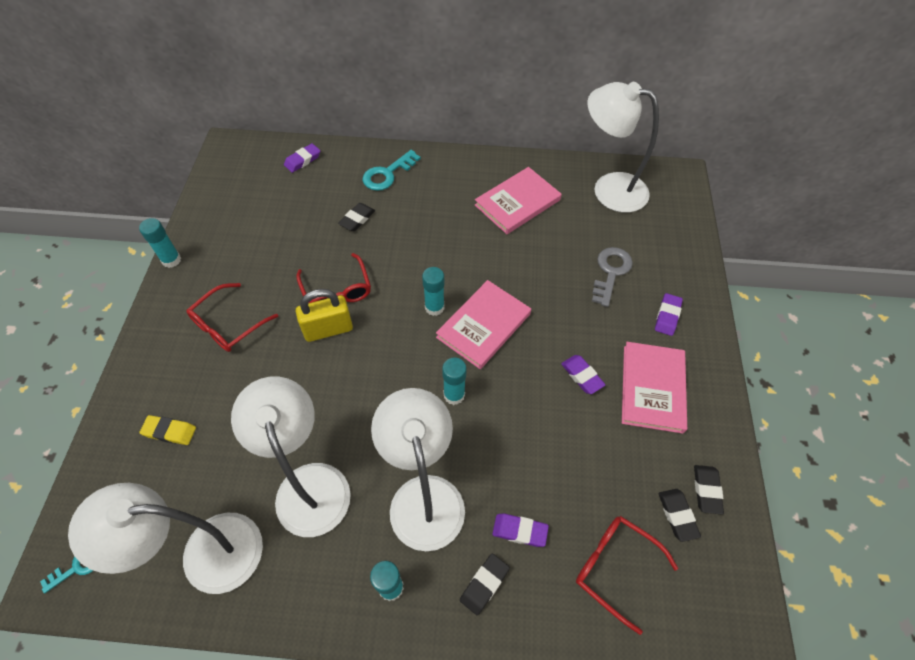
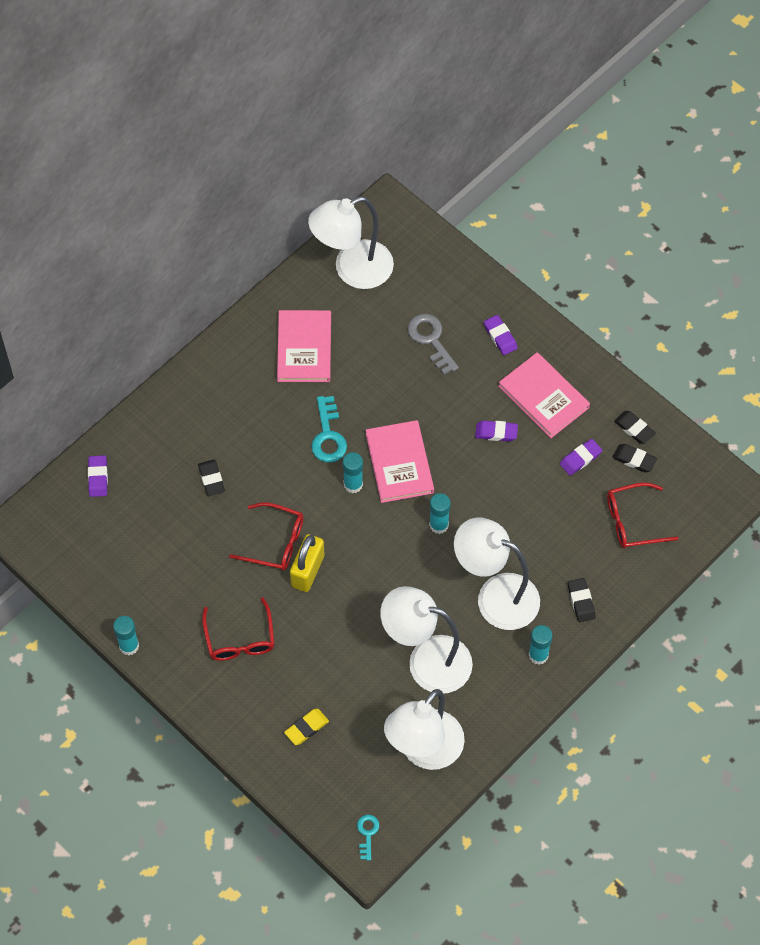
camera: 50 degrees left, 5 degrees up
(387, 174) = (179, 422): turquoise key -> turquoise key (328, 436)
(519, 531) = (566, 557): purple eraser -> purple eraser (580, 458)

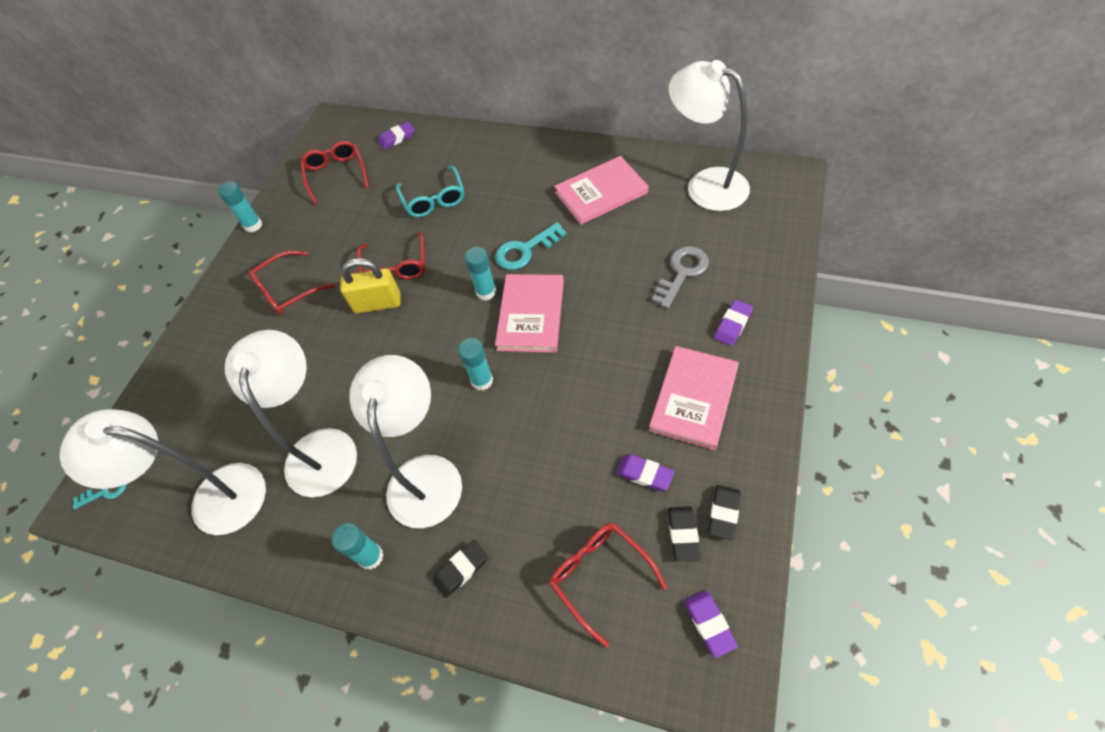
camera: 70 degrees right, 5 degrees down
(111, 550) = (336, 175): none -> red glasses
(211, 479) = (433, 199): black eraser -> turquoise glasses
(306, 728) = (212, 382): yellow eraser -> none
(399, 463) = (531, 315): pink book -> pink book turned 45 degrees counterclockwise
(496, 432) = (620, 377): purple eraser -> purple eraser (709, 624)

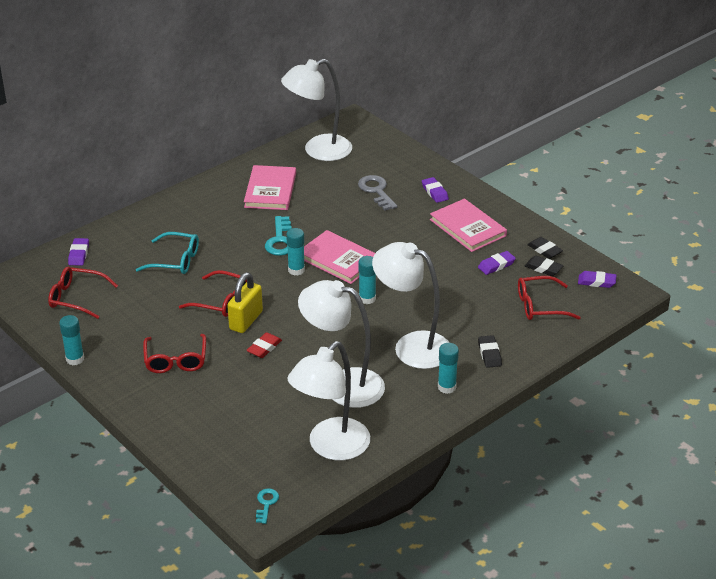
camera: 65 degrees left, 20 degrees down
(344, 343) = (264, 348): none -> red eraser

